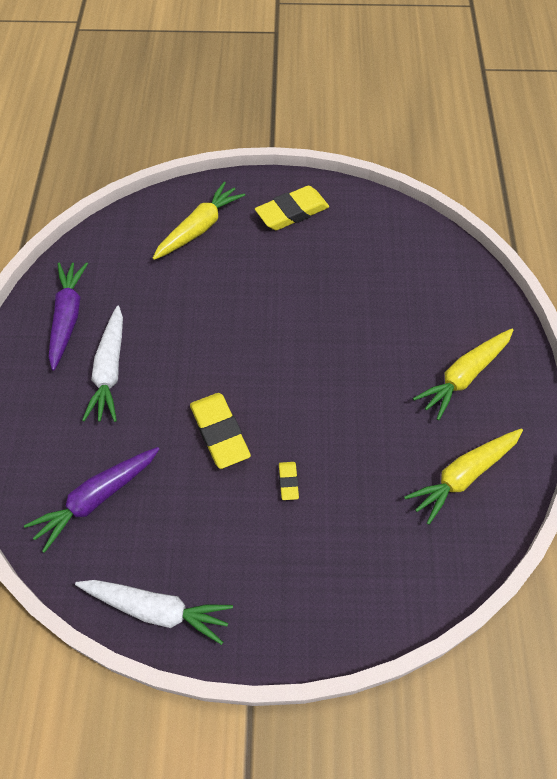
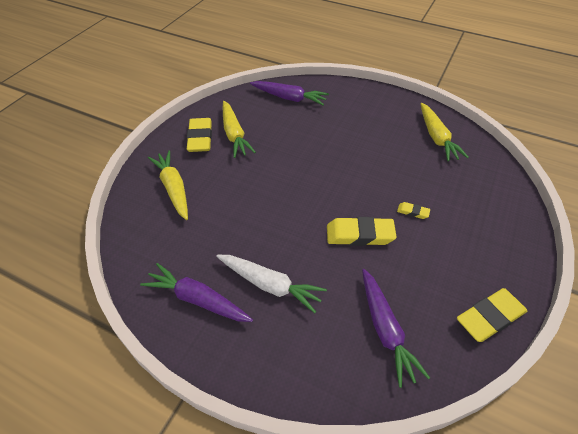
camera: 65 degrees left, 10 degrees down
(156, 609) = (490, 317): white carrot -> yellow eraser
(431, 266) = (289, 98): none -> purple carrot
(464, 376) = (372, 114): yellow carrot -> yellow carrot (234, 134)

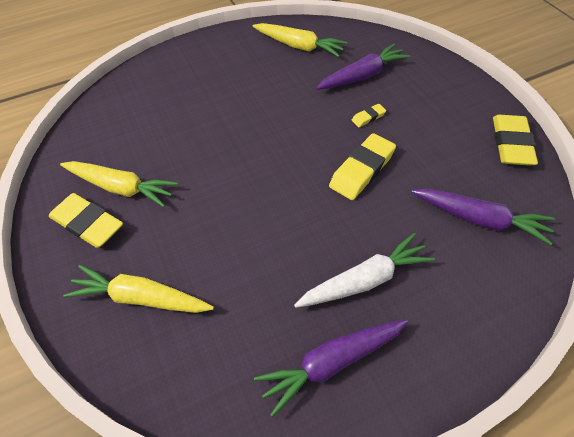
camera: 50 degrees left, 5 degrees up
(289, 98) = (123, 108): purple carrot -> purple carrot (362, 76)

